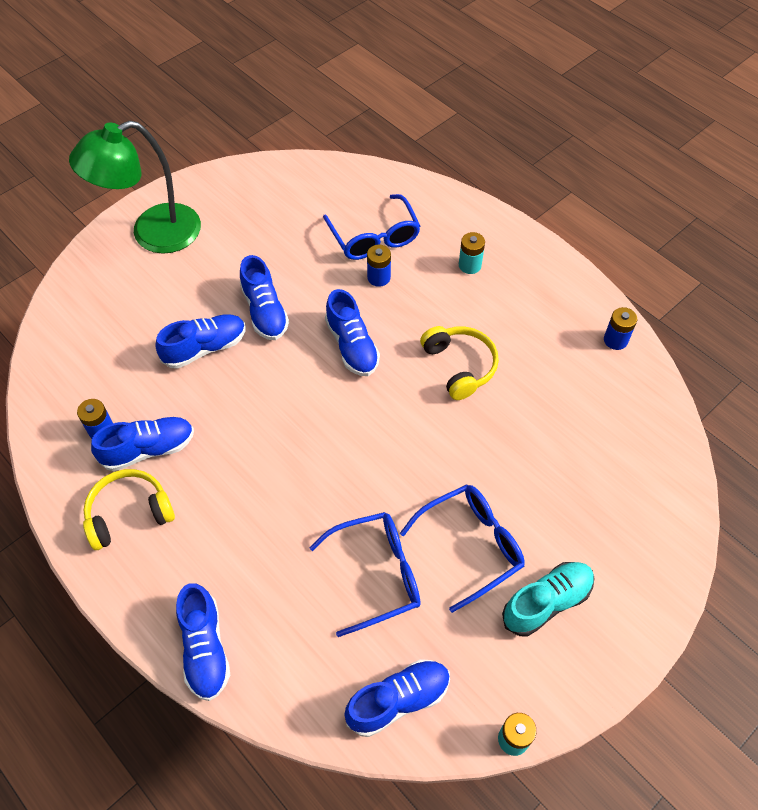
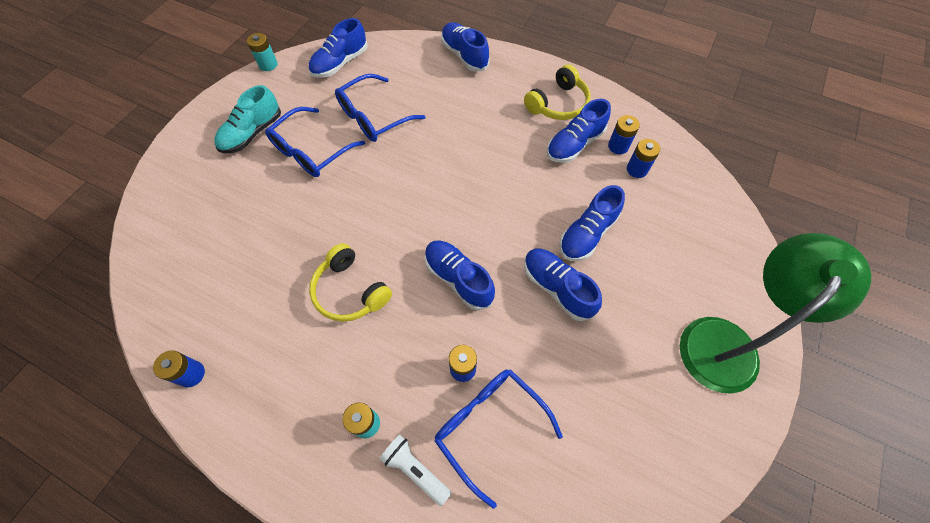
camera: 160 degrees right, 5 degrees up
(104, 397) = (637, 169): none -> blue battery
(440, 230) = (415, 469): none -> white flashlight

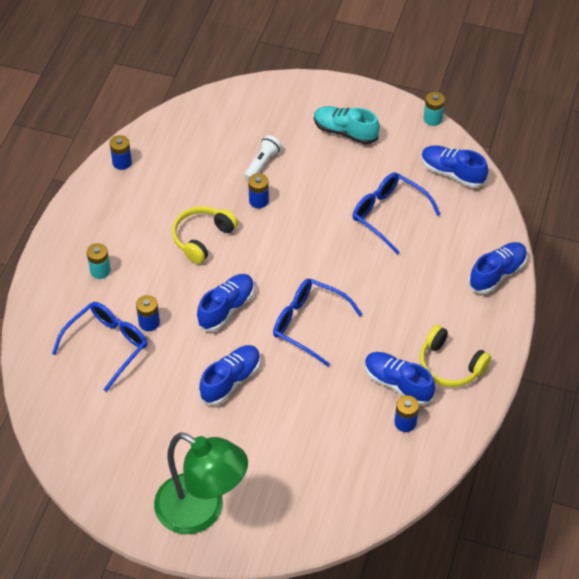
camera: 80 degrees right, 10 degrees down
(311, 151) = (335, 178): blue glasses -> blue glasses (308, 324)
(415, 469) = (72, 305): white flashlight -> white flashlight (262, 163)
(587, 234) = (291, 400): blue shoe -> none
(637, 169) = (378, 440): blue battery -> blue battery (258, 201)

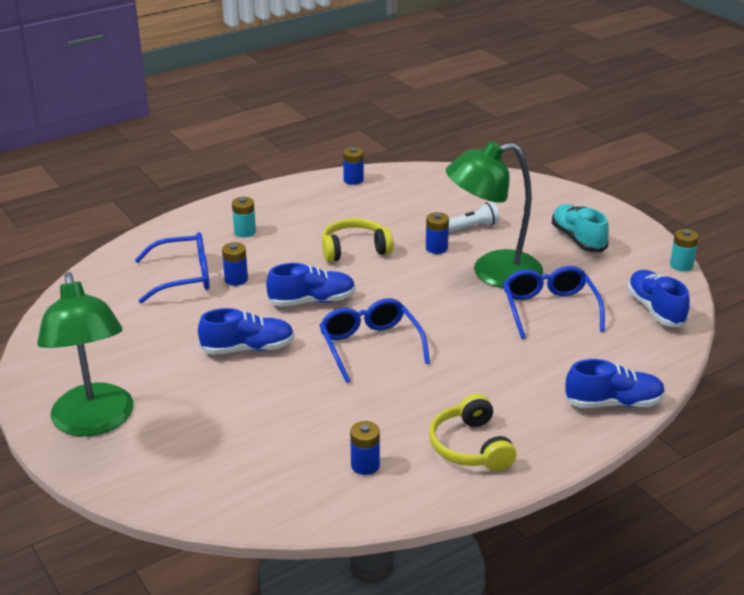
camera: 40 degrees right, 20 degrees down
(320, 202) = (493, 272): none -> green lamp
(397, 384) = (397, 432): blue shoe -> none

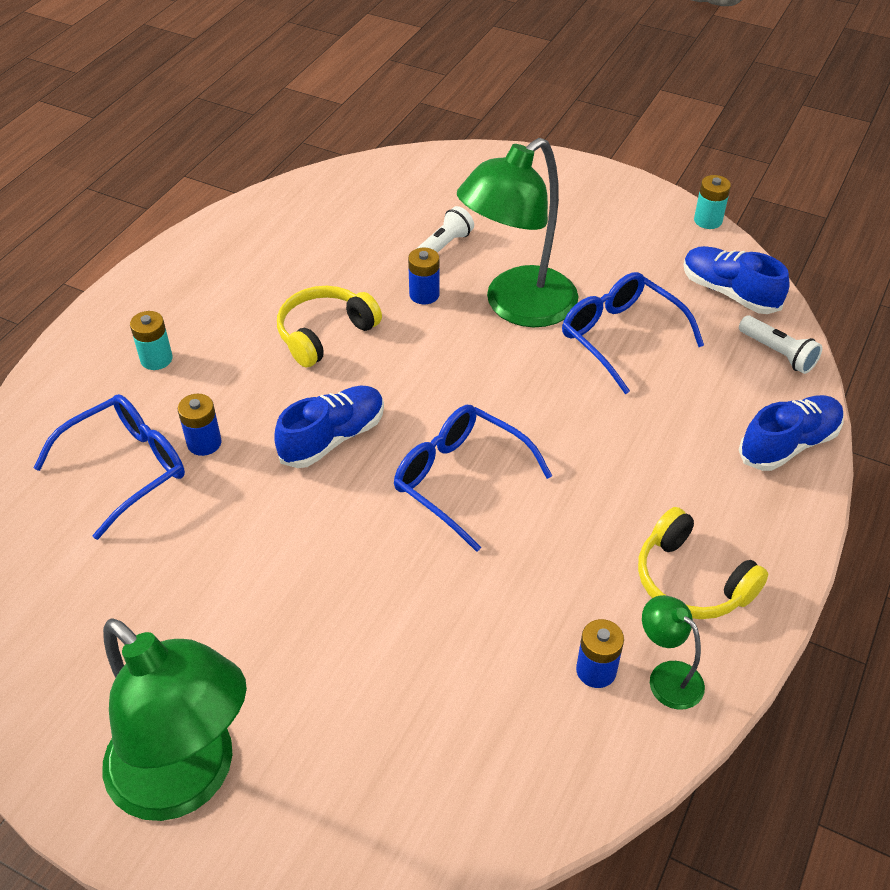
camera: 30 degrees left, 15 degrees up
(248, 348) = (307, 551): blue shoe -> none
(353, 180) = (240, 224): blue battery -> none
(407, 485) = (667, 676): none -> green lamp
(578, 239) = (574, 222): turquoise shoe -> none
(658, 353) = (778, 353): none -> white flashlight

